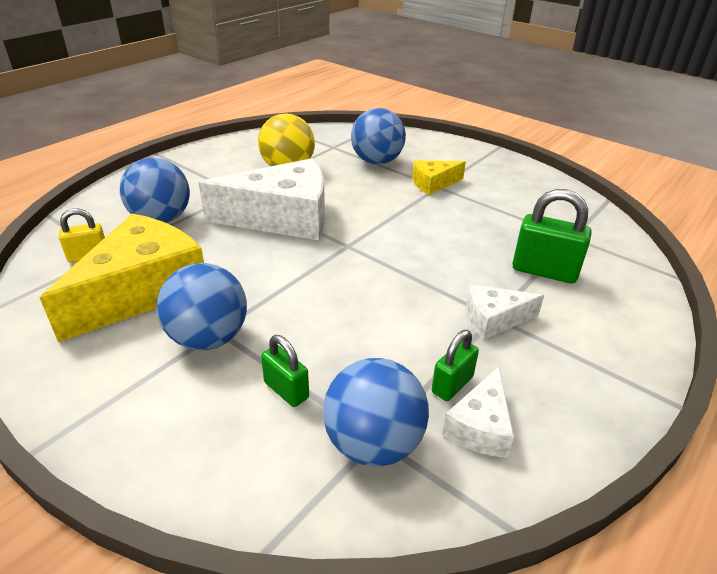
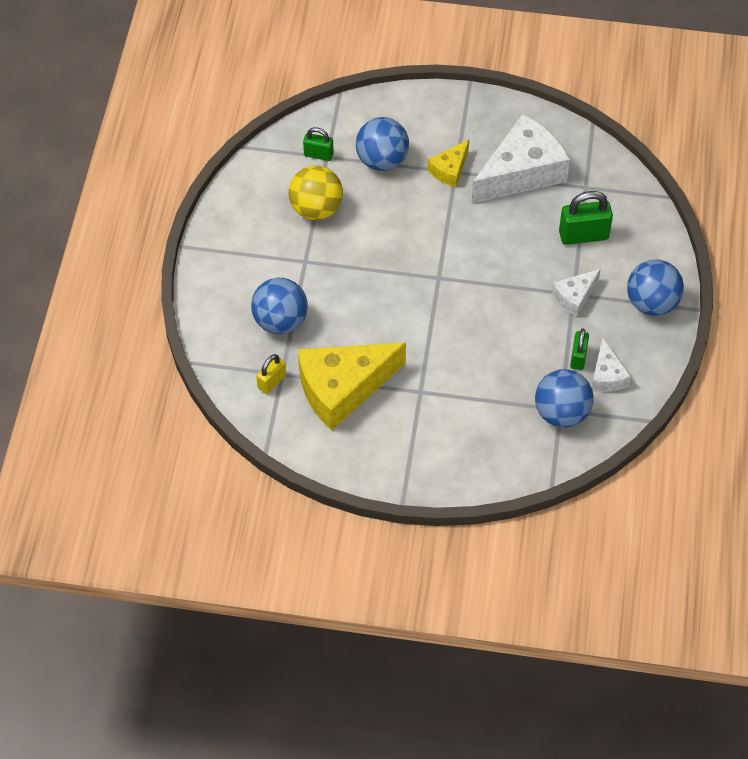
camera: 30 degrees left, 20 degrees up
(143, 290) = (342, 388): yellow cheese -> yellow cheese turned 120 degrees counterclockwise
(208, 338) = (420, 399): blue ball -> blue ball (651, 303)
(283, 218) = (368, 272): white cheese -> white cheese (521, 172)
(286, 390) = (494, 408): green padlock -> green padlock (318, 154)

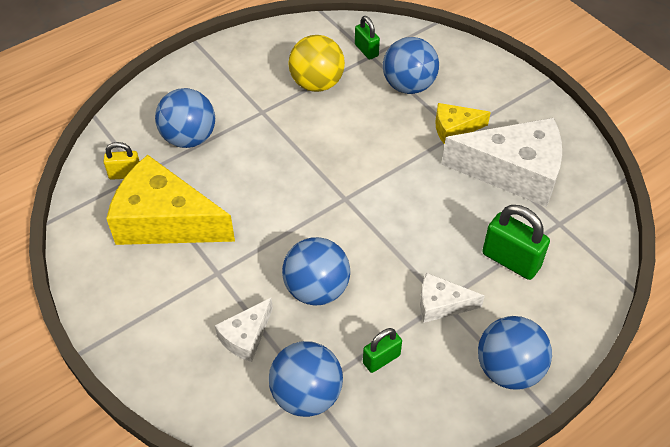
camera: 45 degrees right, 5 degrees down
(493, 349) = (316, 289): none -> blue ball
(607, 375) = (388, 398): white cheese -> white cheese (246, 336)

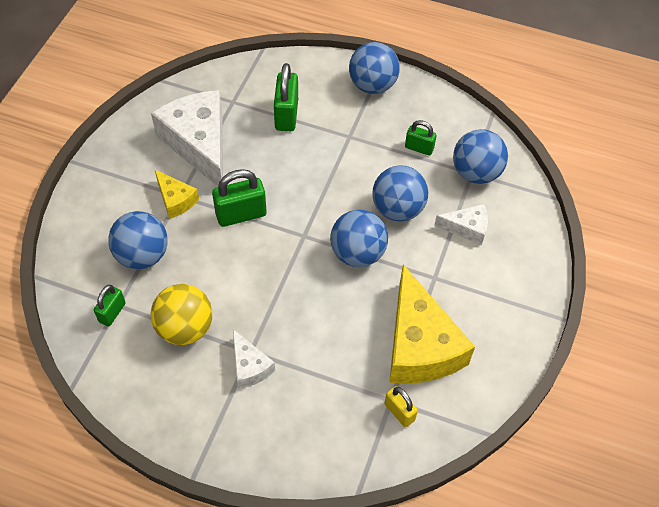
camera: 125 degrees left, 5 degrees up
(189, 138) = (323, 390): blue ball -> blue ball (357, 253)
(404, 165) = (241, 214): none -> green padlock
(441, 304) = (353, 136): white cheese -> white cheese (249, 366)

